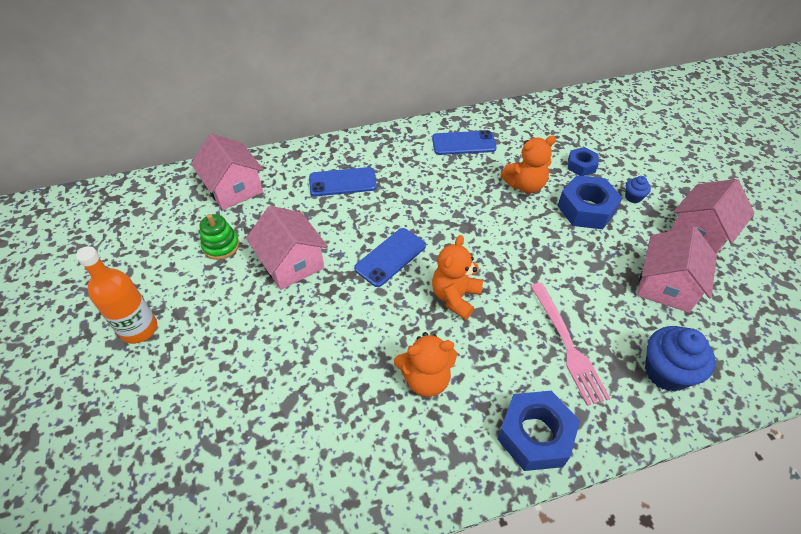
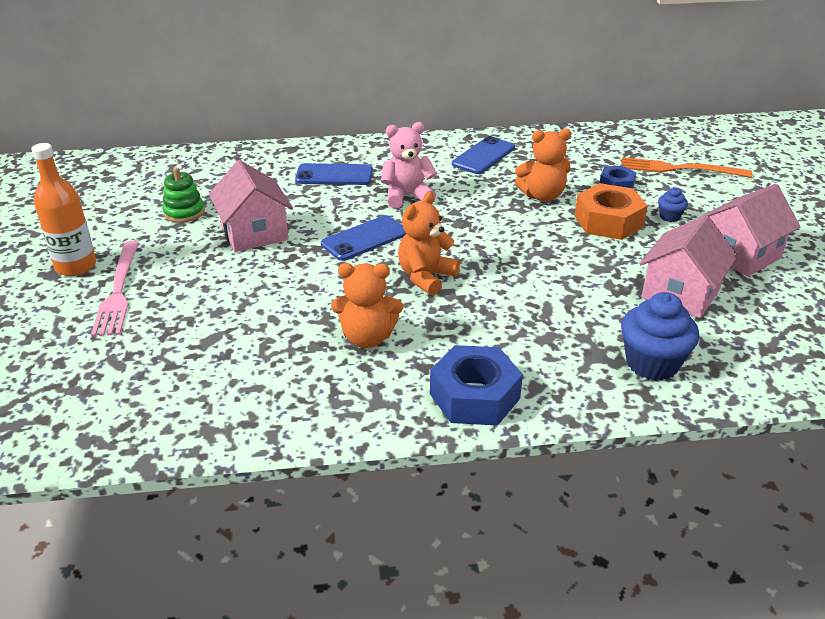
camera: 10 degrees right, 15 degrees down
(234, 189) = (214, 170): pink house -> none
(412, 200) = (407, 196): none -> pink teddy bear
(463, 143) = (483, 156): blue phone -> blue phone turned 60 degrees counterclockwise
(567, 345) = (541, 329): pink fork -> pink fork (118, 291)
(586, 209) = (608, 221): blue nut -> orange nut
(625, 140) = (679, 169): none -> orange fork

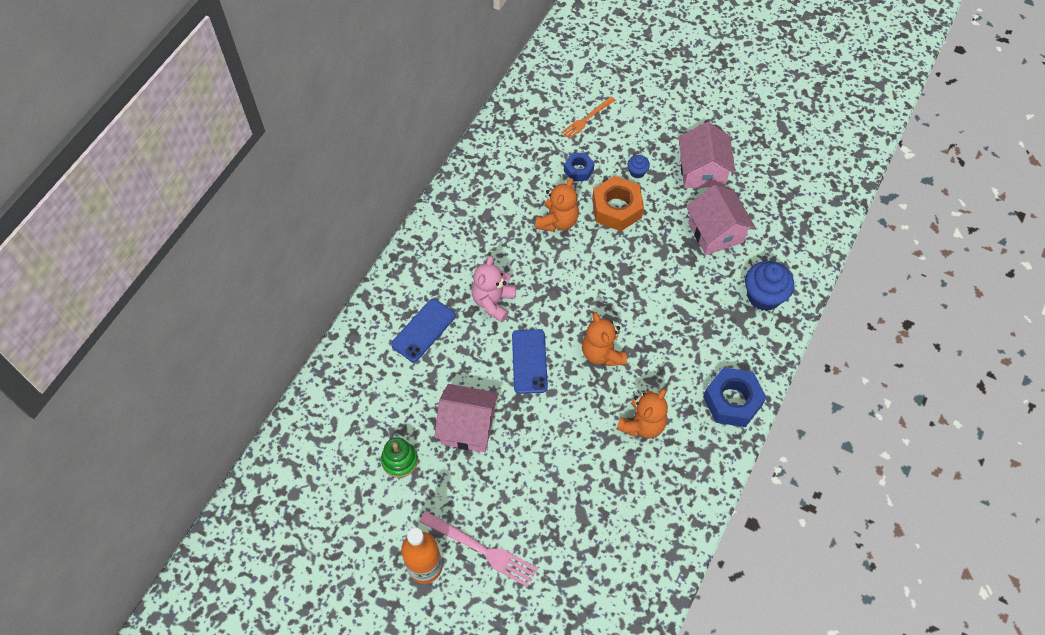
camera: 55 degrees left, 25 degrees up
(483, 156) = (474, 217): blue phone -> none
(679, 169) = (587, 119): orange fork -> orange fork, size x0.66

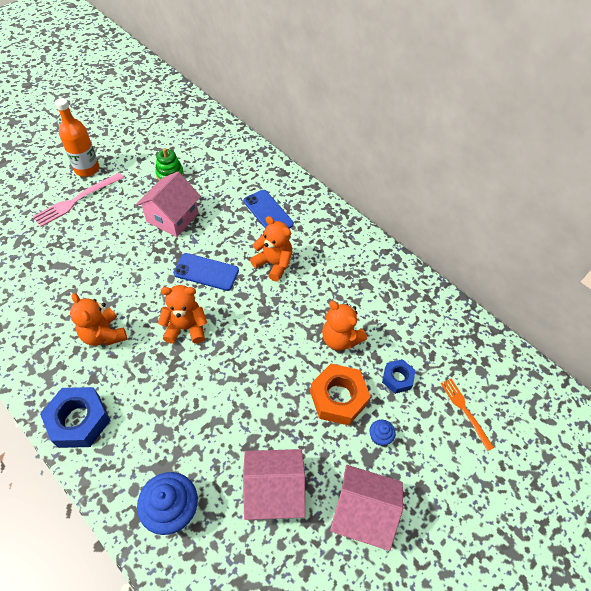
camera: 105 degrees right, 5 degrees down
(493, 302) = (273, 264): pink teddy bear -> orange teddy bear

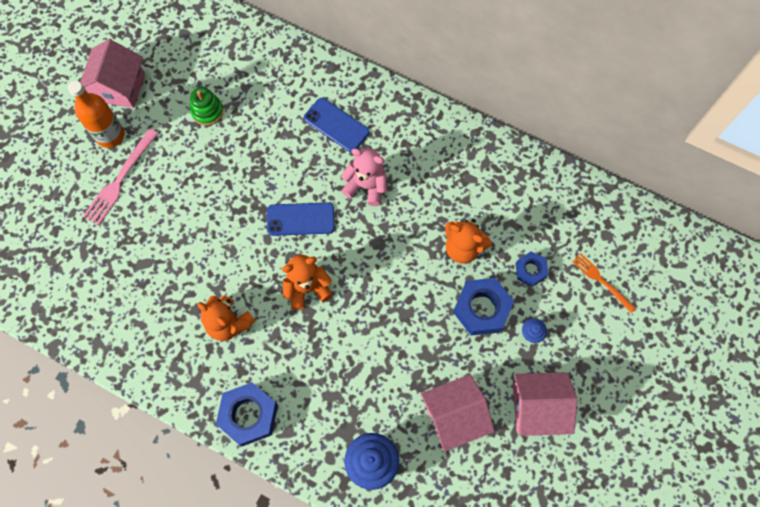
camera: 15 degrees left, 15 degrees up
(172, 217) = (236, 166): pink house -> pink house (119, 87)
(273, 264) = (366, 186): orange teddy bear -> pink teddy bear
(338, 398) = (481, 309): orange nut -> blue nut

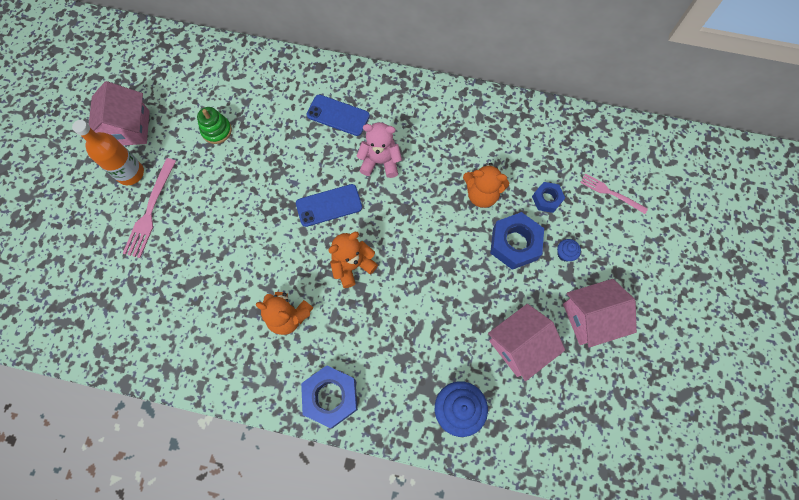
camera: 15 degrees left, 0 degrees up
(602, 281) = (611, 193): orange fork -> pink fork

